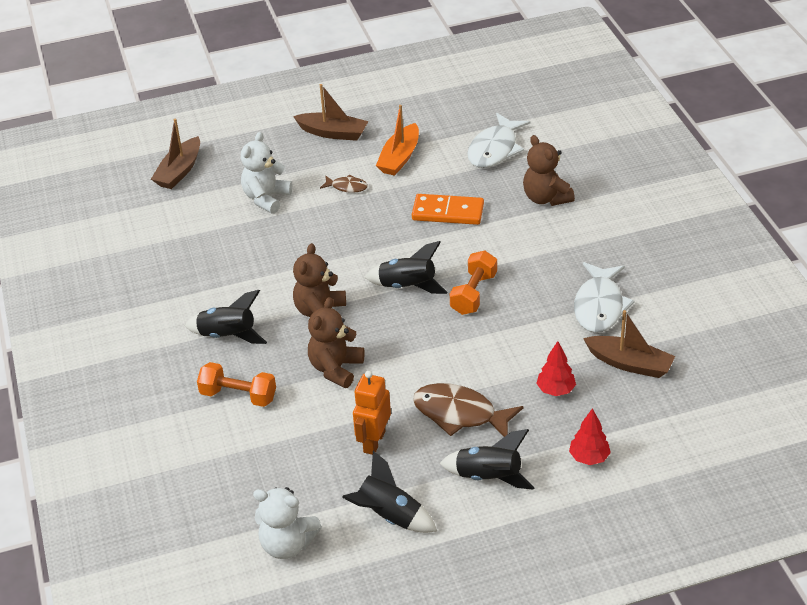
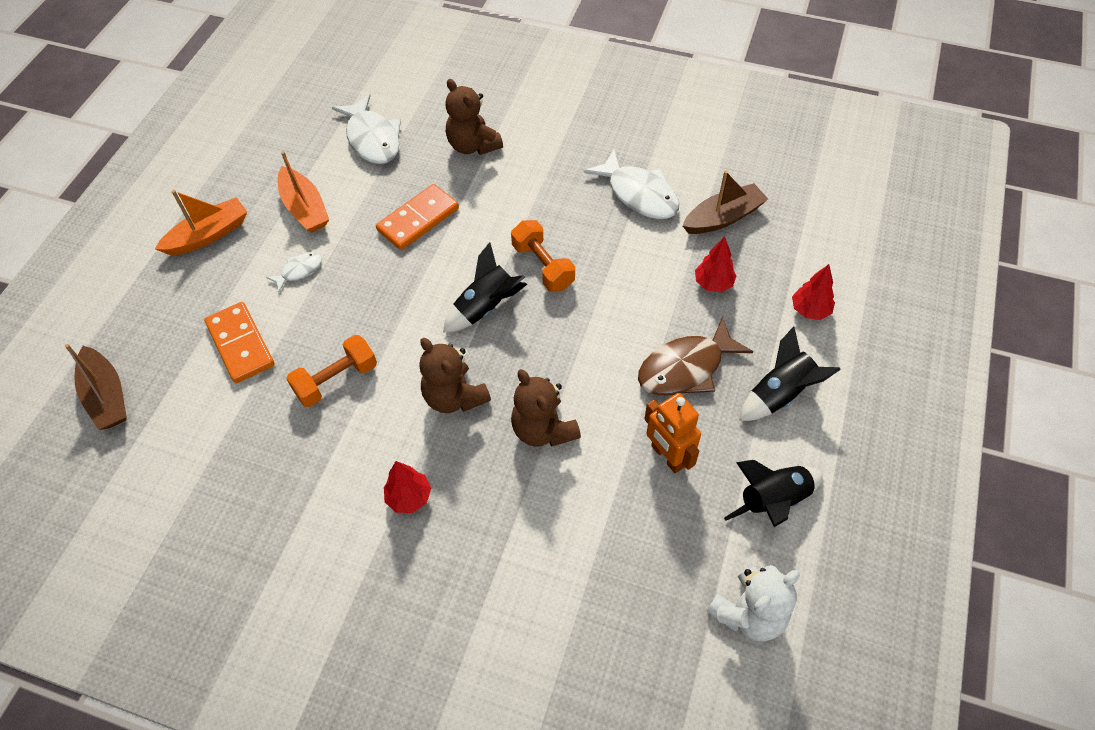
camera: 55 degrees left, 15 degrees up
(228, 335) = (409, 497): black rocket -> red tree
(238, 396) = (506, 538): orange dumbbell -> orange dumbbell (336, 380)
(266, 198) = (240, 344): white teddy bear -> orange domino
(333, 133) = (208, 235): brown boat -> orange boat
(347, 187) = (299, 271): brown fish -> white fish
(546, 198) = (473, 145): brown teddy bear -> brown teddy bear turned 45 degrees clockwise

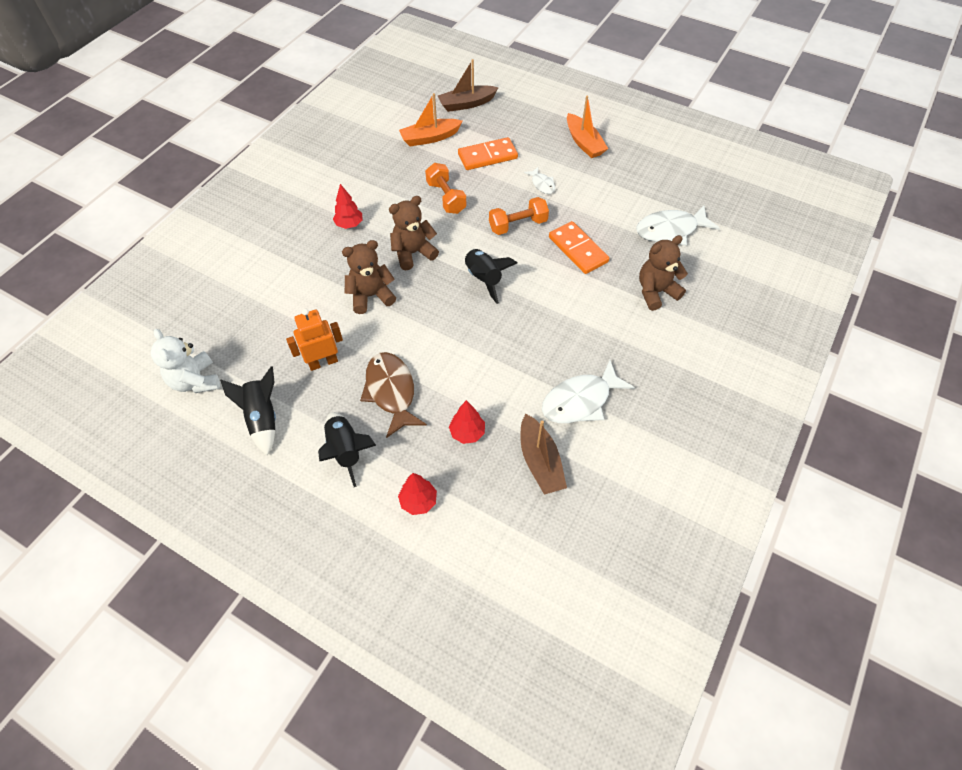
camera: 100 degrees right, 0 degrees up
(305, 208) = (600, 189): orange boat -> orange boat (430, 138)
(543, 266) = (514, 318): orange dumbbell -> orange dumbbell (518, 225)

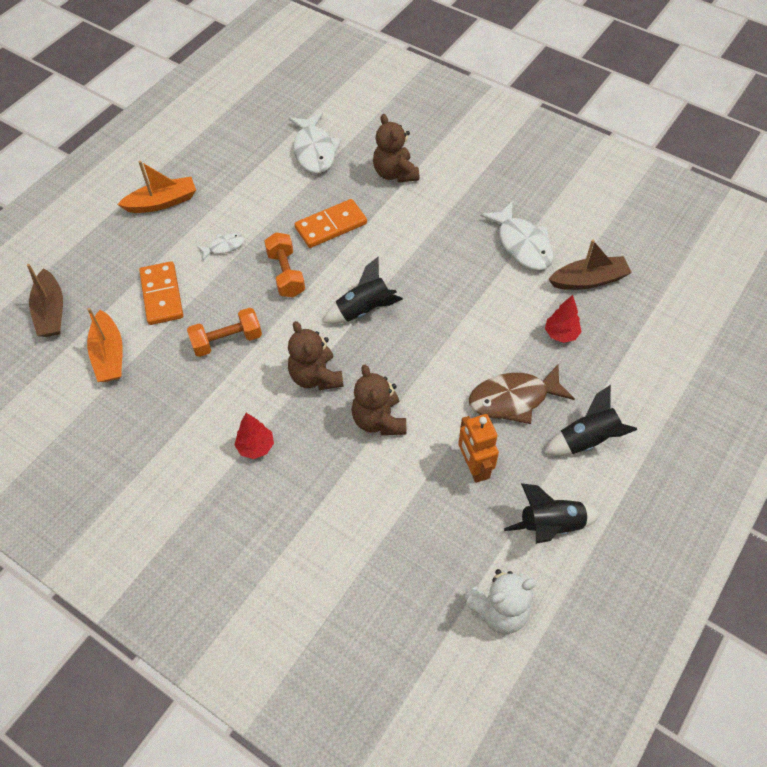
camera: 85 degrees left, 0 degrees up
(418, 501) = (638, 376): red tree -> none

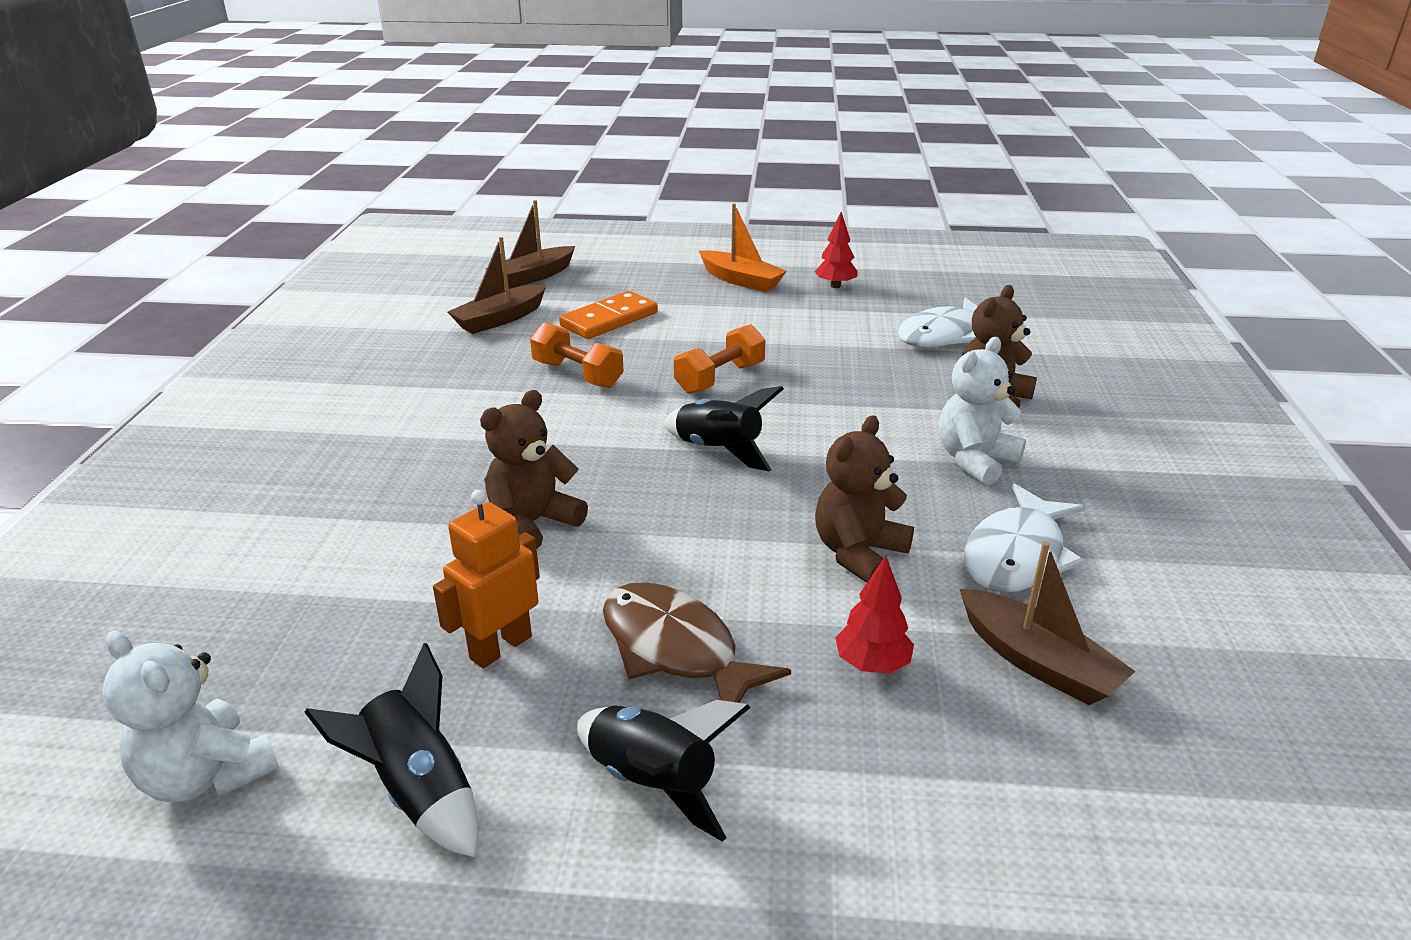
camera: 60 degrees right, 25 degrees down
(109, 355) = (500, 319): orange boat -> brown boat
(224, 247) = (718, 330): white fish -> none
(256, 447) = (426, 442): red tree -> red tree (835, 286)
(315, 377) = (571, 449): brown teddy bear -> brown teddy bear (858, 554)
(331, 226) = (835, 383): orange domino -> none
(443, 214) = (974, 460): none -> white teddy bear

